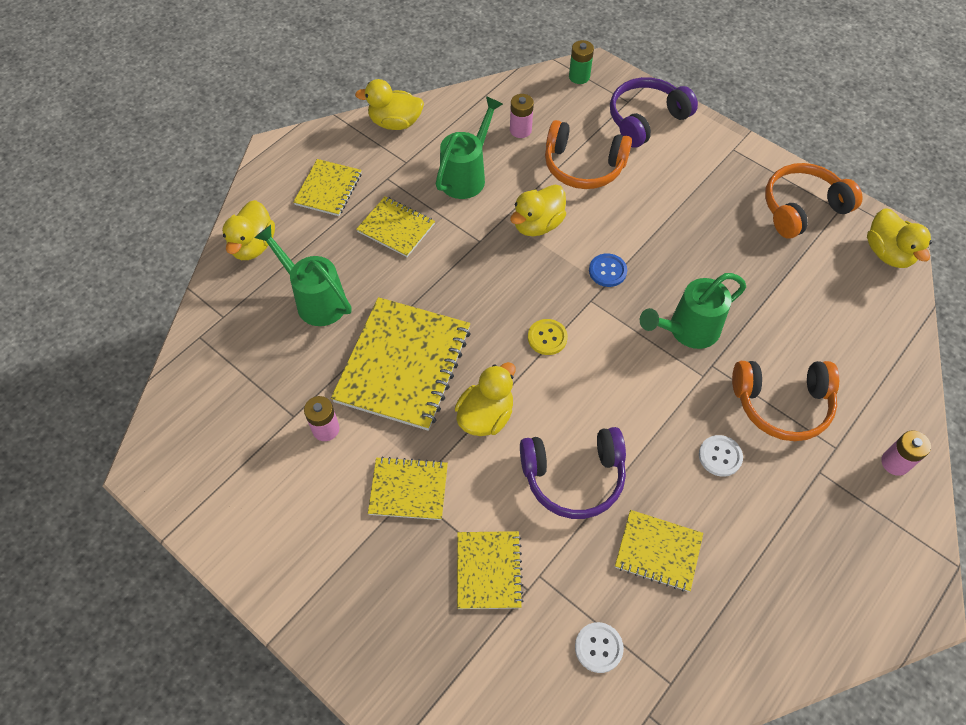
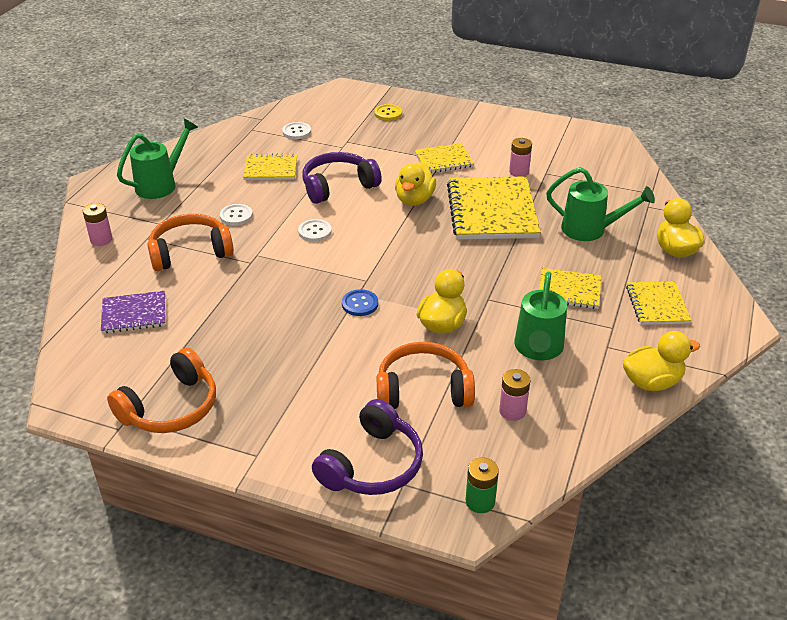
camera: 160 degrees right, 20 degrees down
(489, 570) = (373, 143): yellow notebook -> none
(547, 338) = (391, 249): yellow button -> yellow button (388, 113)
(627, 394) = (315, 231): none -> white button
(688, 330) = (275, 279): green watering can -> green watering can (160, 184)
(843, 325) = (134, 314): none -> purple notebook
(887, 253) = (79, 385): yellow duck -> none

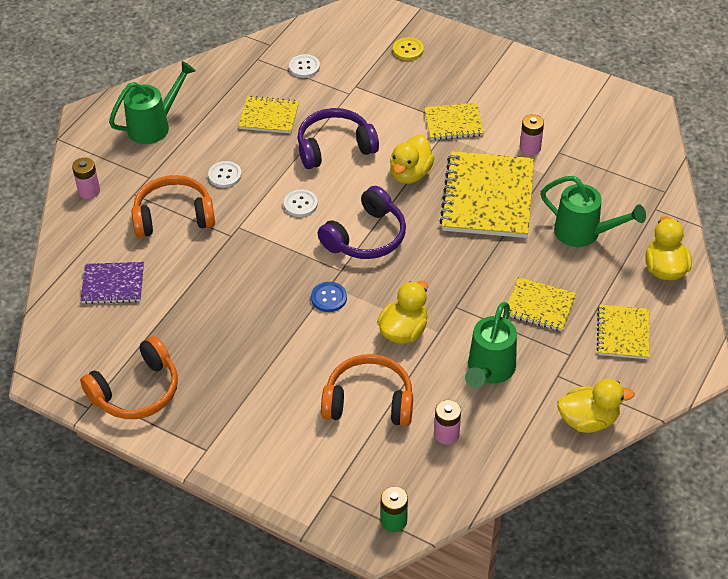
camera: 10 degrees right, 10 degrees up
(372, 465) = (307, 473): purple headphones -> purple headphones (366, 237)

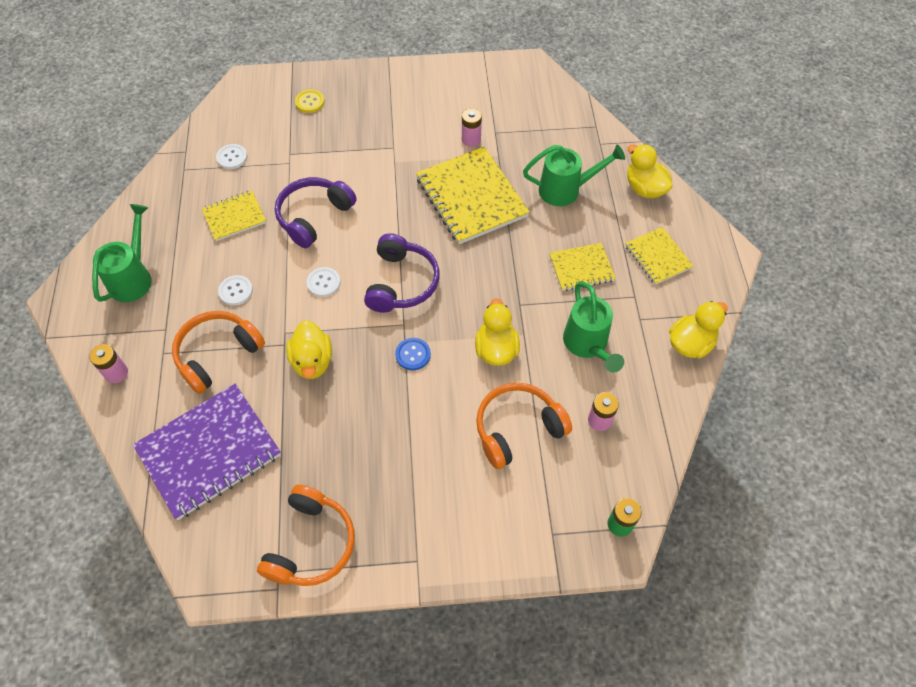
camera: 35 degrees left, 10 degrees up
(113, 284) = (209, 452): purple notebook -> purple notebook, size x1.84
(410, 174) = (394, 208): yellow duck -> yellow duck (312, 361)
(453, 123) = (395, 148): yellow notebook -> none

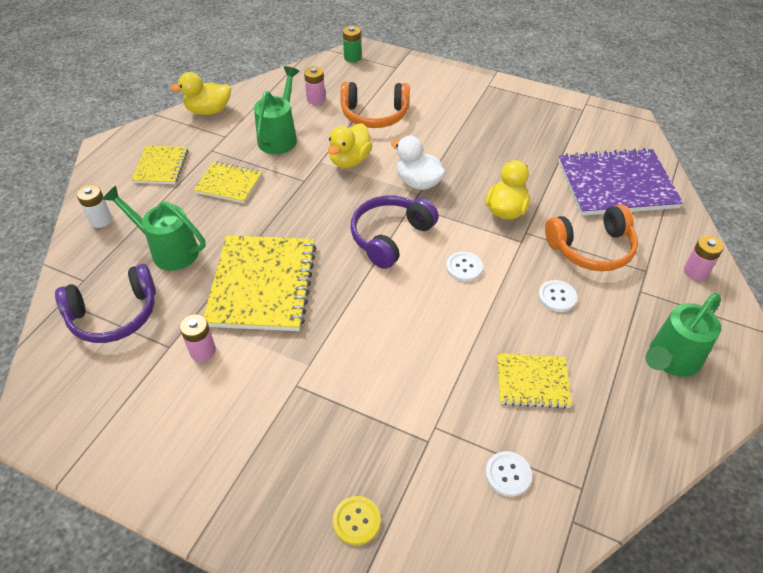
camera: 150 degrees left, 10 degrees down
(311, 544) = (554, 113): orange headphones -> none
(313, 216) = (440, 340): purple headphones -> purple headphones (114, 315)
(413, 354) = (418, 182): blue button -> white duck
(644, 188) = (101, 220): yellow duck -> white battery

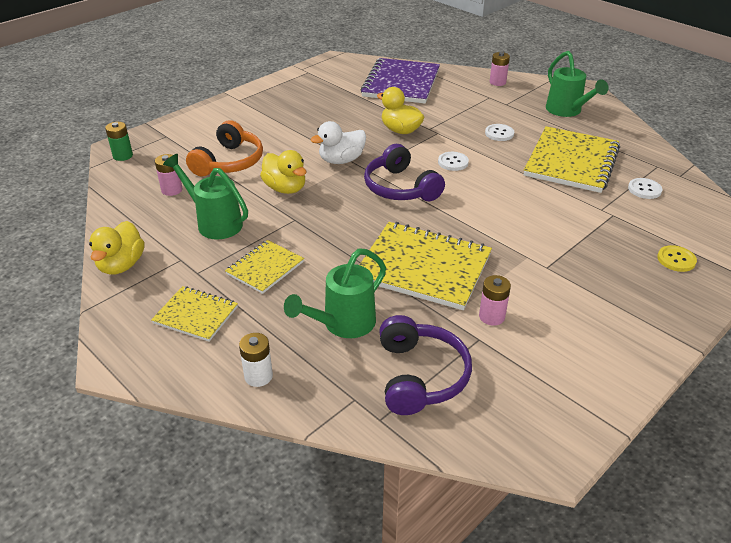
camera: 70 degrees left, 10 degrees down
(532, 382) = (571, 162): yellow notebook -> yellow notebook, size x1.84
(591, 249) = (459, 109): orange headphones -> none

